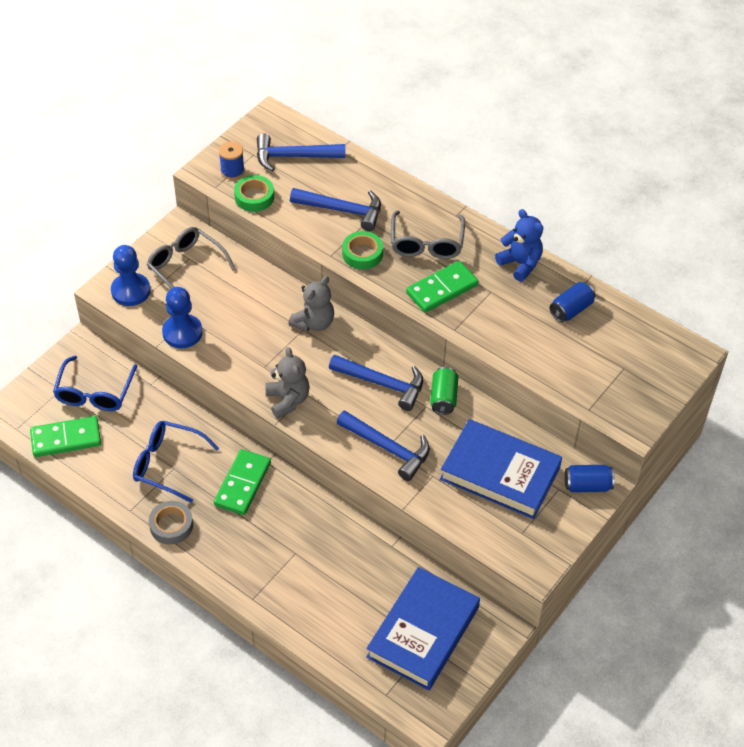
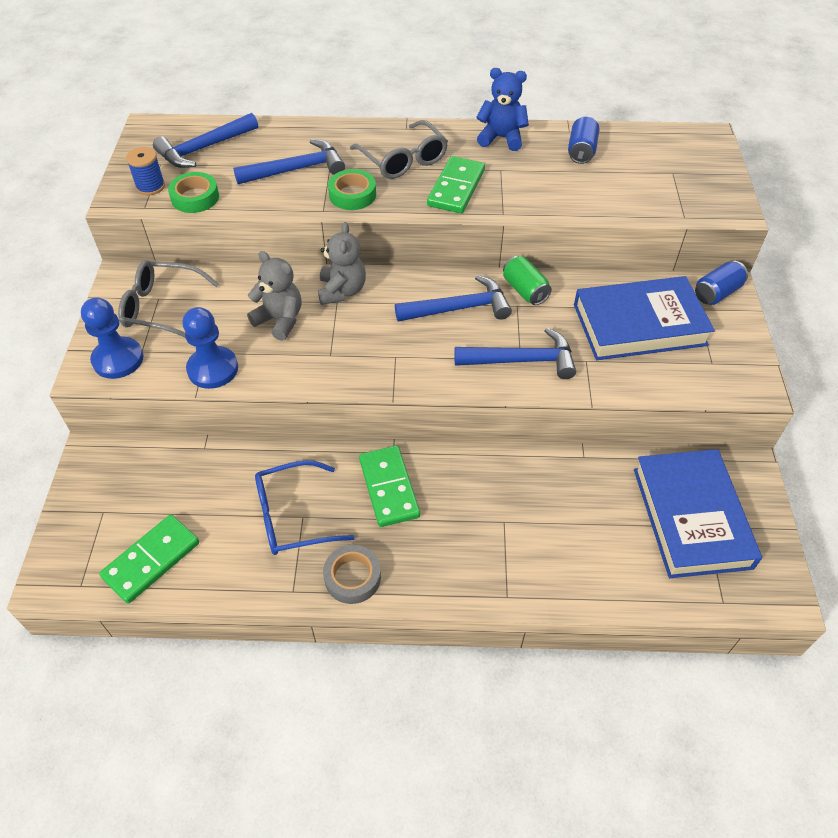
camera: 35 degrees left, 0 degrees up
(94, 393) = (146, 492): blue glasses -> none
(288, 400) = (384, 372): grey teddy bear -> grey teddy bear (280, 320)

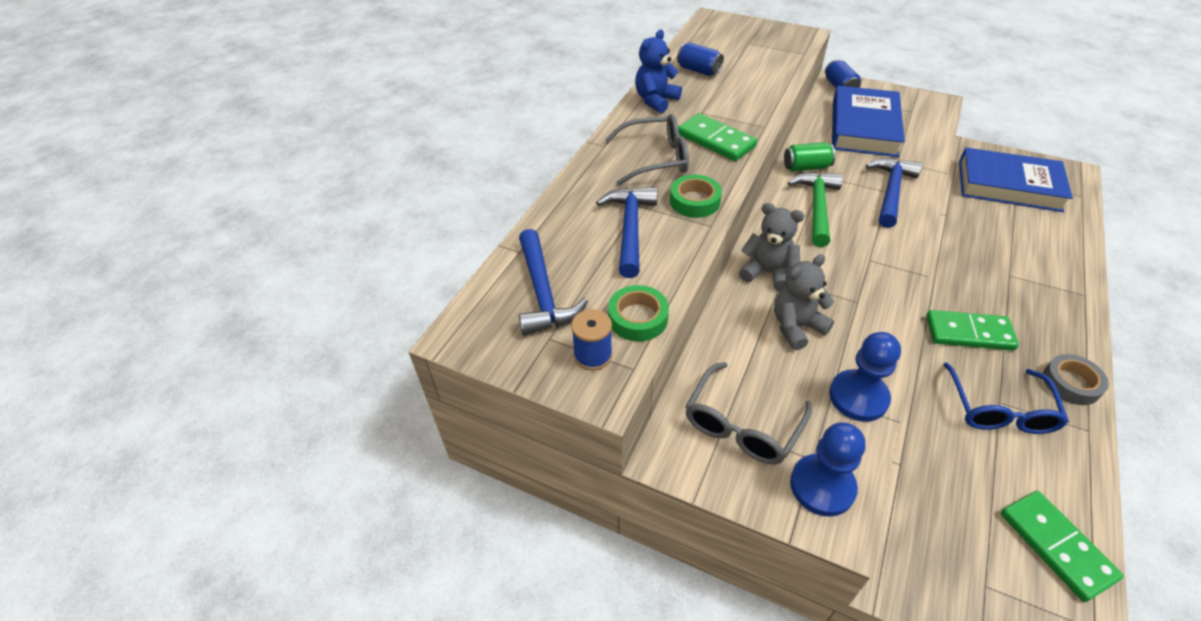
camera: 65 degrees left, 5 degrees down
(459, 308) = (817, 207): blue hammer -> green hammer

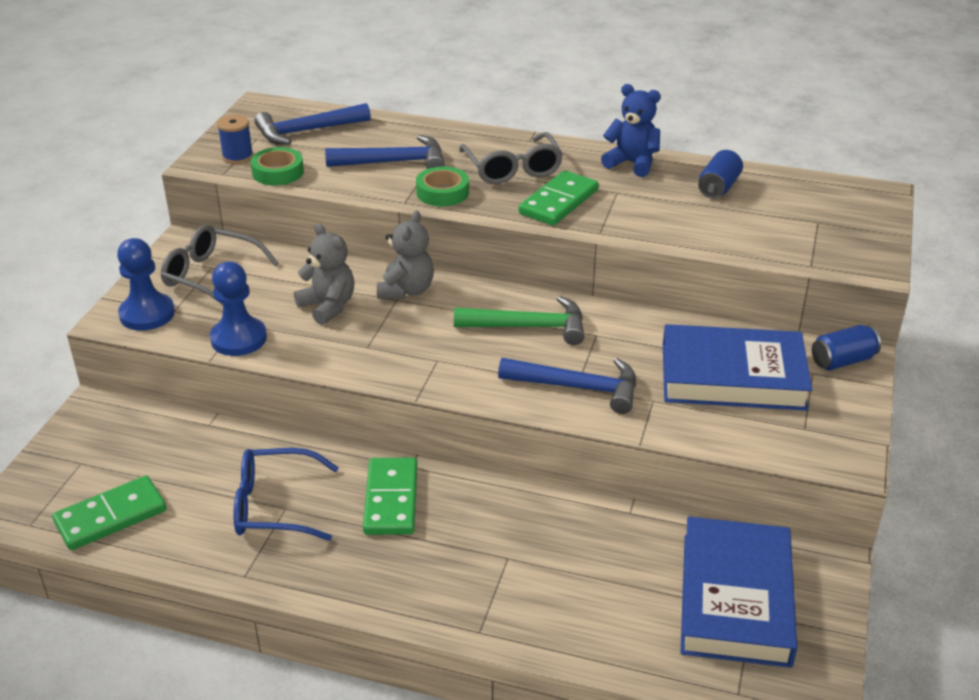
camera: 80 degrees right, 10 degrees down
(806, 167) = (612, 322): green can -> none
(1071, 383) = (314, 576): grey tape -> none

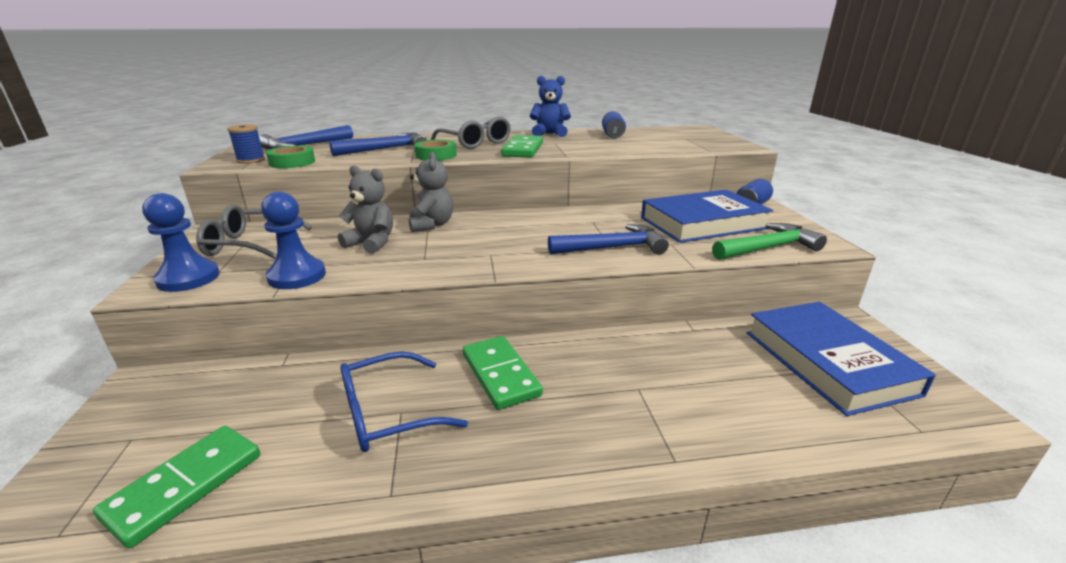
camera: 25 degrees left, 10 degrees down
(529, 327) = (542, 226): green hammer -> green hammer (768, 248)

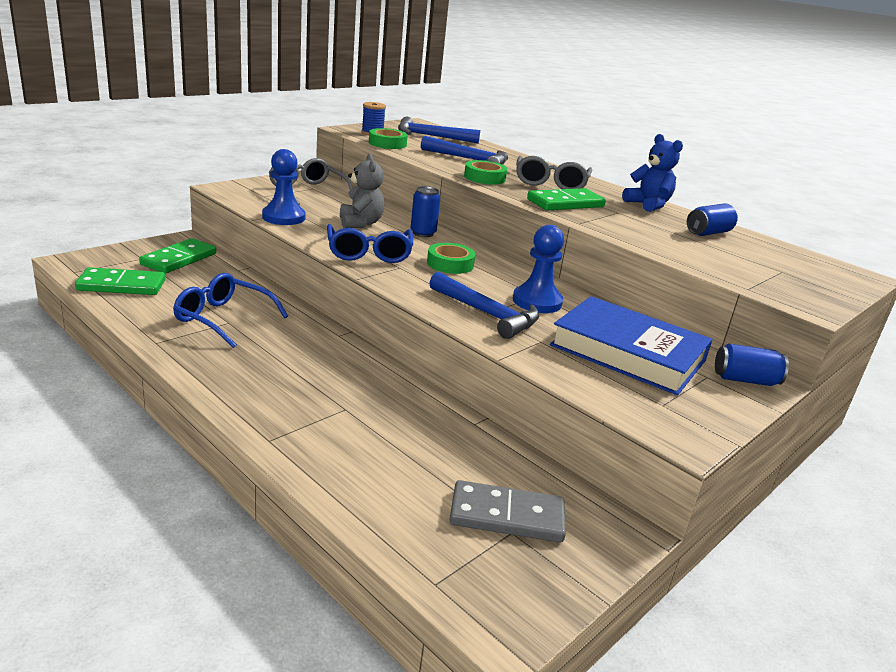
camera: 50 degrees right, 0 degrees up
(188, 278) = (246, 192): blue pawn -> blue pawn (537, 301)
(431, 225) = (423, 233): grey teddy bear -> blue can
(445, 259) = (369, 253): none -> blue glasses
(500, 374) = (303, 345): green domino -> green domino (179, 259)
(506, 233) = (450, 264): none -> green tape
(768, 248) = (613, 398): green hammer -> none
(828, 362) = (507, 516): blue book -> grey domino

